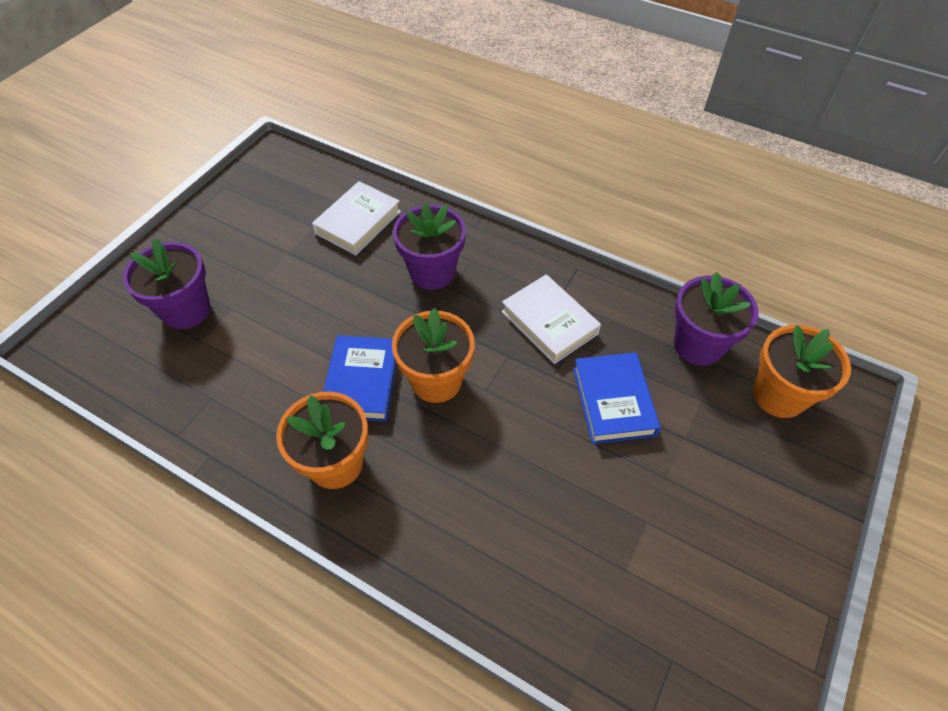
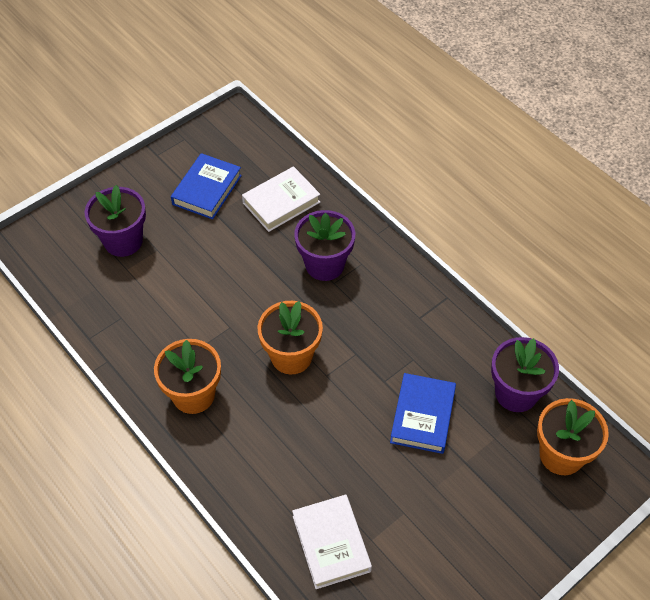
camera: 20 degrees right, 0 degrees up
(362, 382) = (235, 339): blue book -> blue book (207, 190)
(549, 323) = (401, 337): white book -> white book (331, 544)

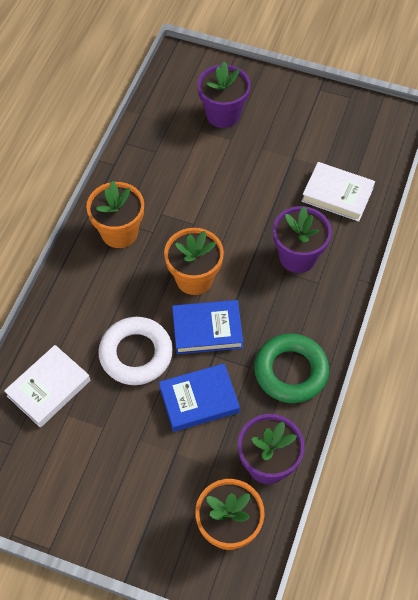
camera: 60 degrees right, 5 degrees up
(207, 190) = (311, 139): blue book -> blue book (207, 330)
(342, 446) = (136, 354): none -> white ring
(437, 330) = (290, 371): none -> green ring

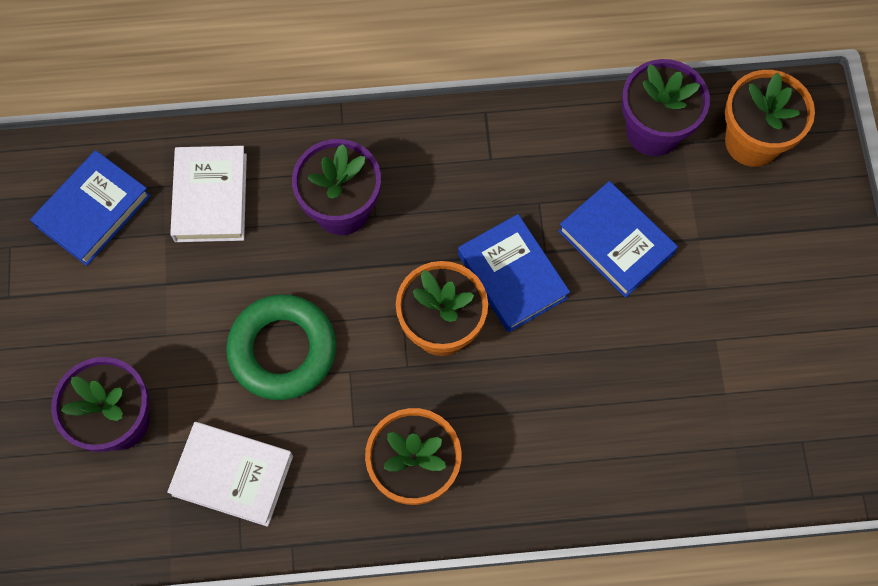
camera: 115 degrees left, 10 degrees up
(48, 388) = (703, 437): white book -> white book (232, 475)
(136, 354) = (595, 349): white ring -> none
(290, 371) = (519, 152): green ring -> green ring (282, 350)
(354, 138) = (93, 211): none -> blue book

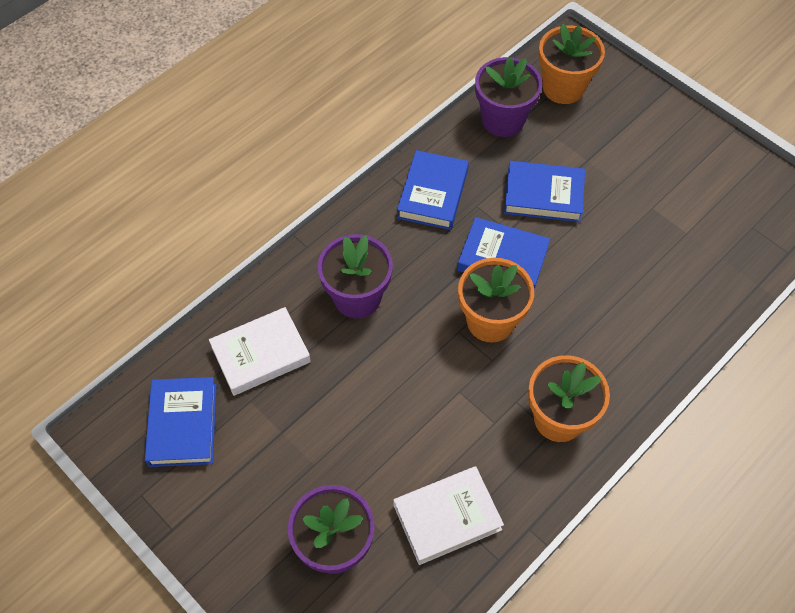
camera: 40 degrees left, 10 degrees down
(211, 197) = (261, 354): white book -> white book turned 75 degrees counterclockwise
(282, 350) = (403, 412): green ring -> none
(508, 158) = (432, 194): none -> blue book

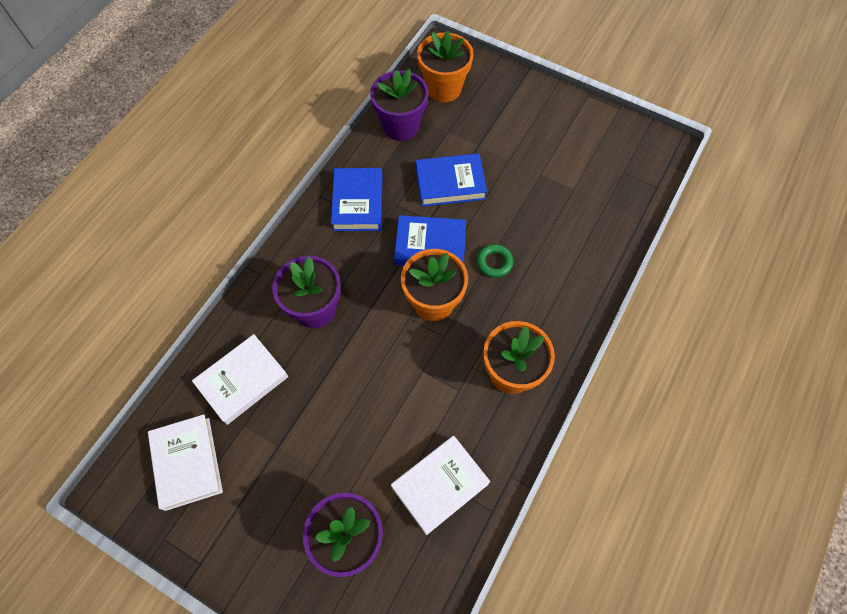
camera: 15 degrees left, 5 degrees up
(183, 424) = (187, 463): blue book -> white book
(571, 294) = (494, 262): none -> green ring

